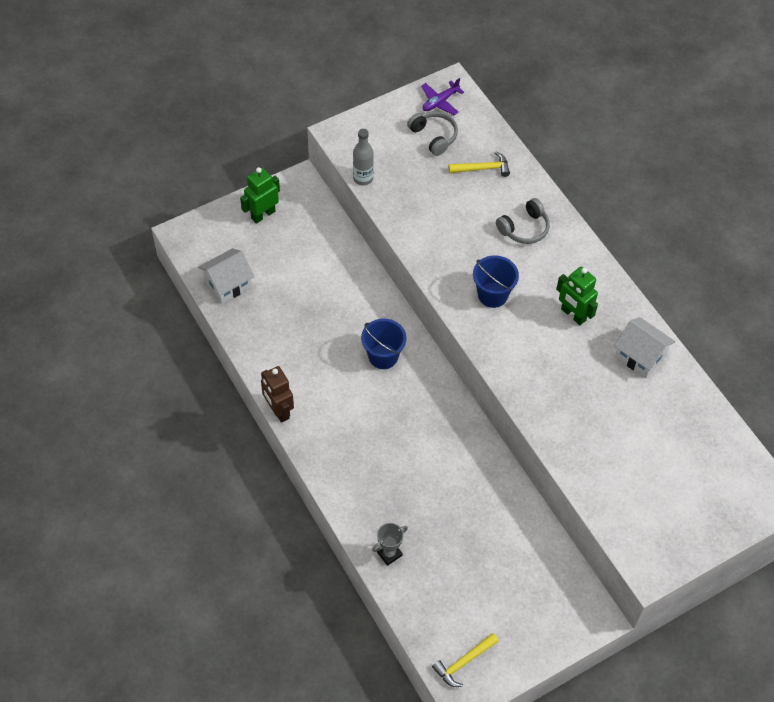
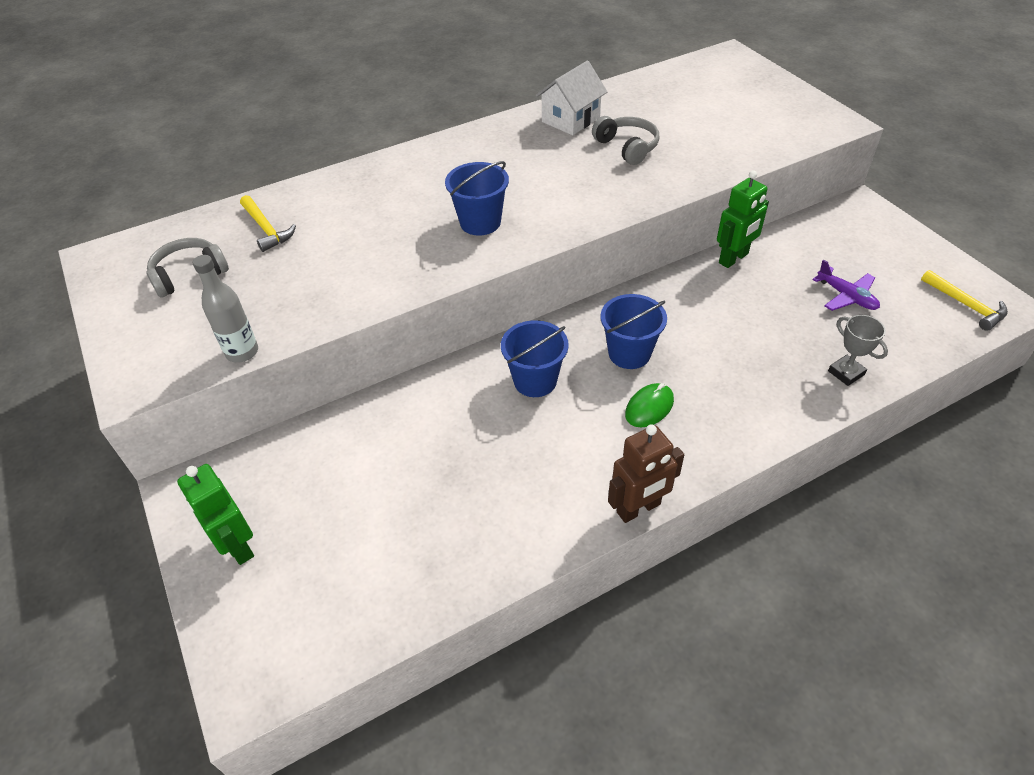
camera: 85 degrees left, 10 degrees down
(228, 284) = (380, 598): white house -> none
(358, 423) = (649, 407): none -> green mouse
(409, 415) = (629, 353): none -> blue bucket
(440, 102) = (125, 268): purple plane -> purple plane (846, 296)
(482, 168) = (266, 229): yellow hammer -> yellow hammer turned 150 degrees clockwise
(524, 228) = (377, 195): grey headphones -> grey headphones (627, 147)
(573, 315) = (514, 162): green robot -> green robot (734, 258)

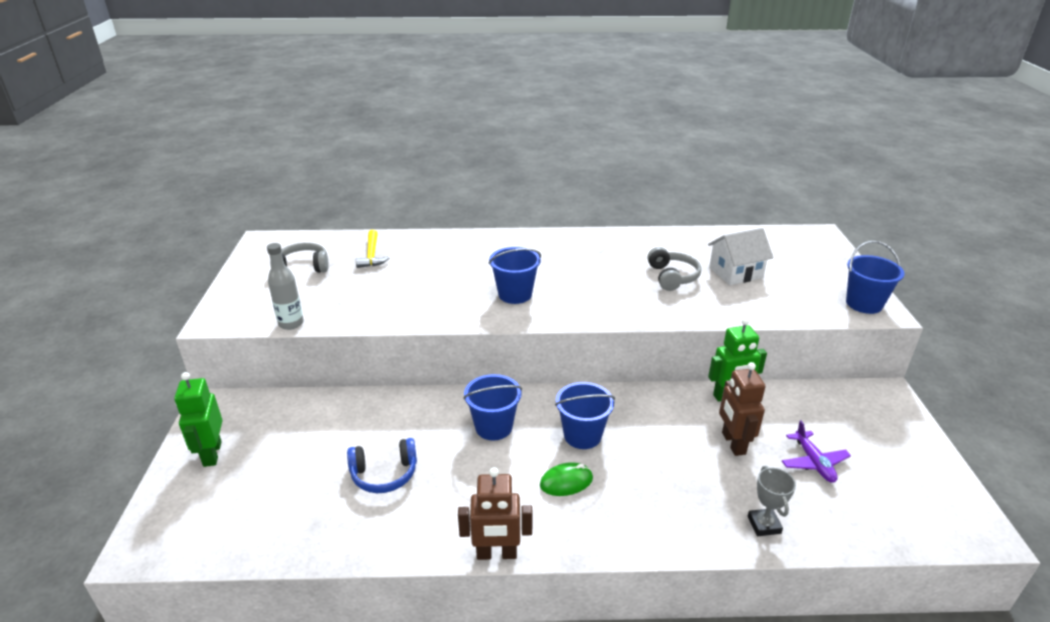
camera: 25 degrees right, 15 degrees down
(461, 480) = (384, 474): none -> blue headphones
(571, 119) = (644, 246): white house -> white house (735, 272)
(769, 305) = (733, 443): none -> brown robot
(820, 120) = (864, 304): none -> blue bucket
(965, 305) = (935, 514): yellow hammer -> none

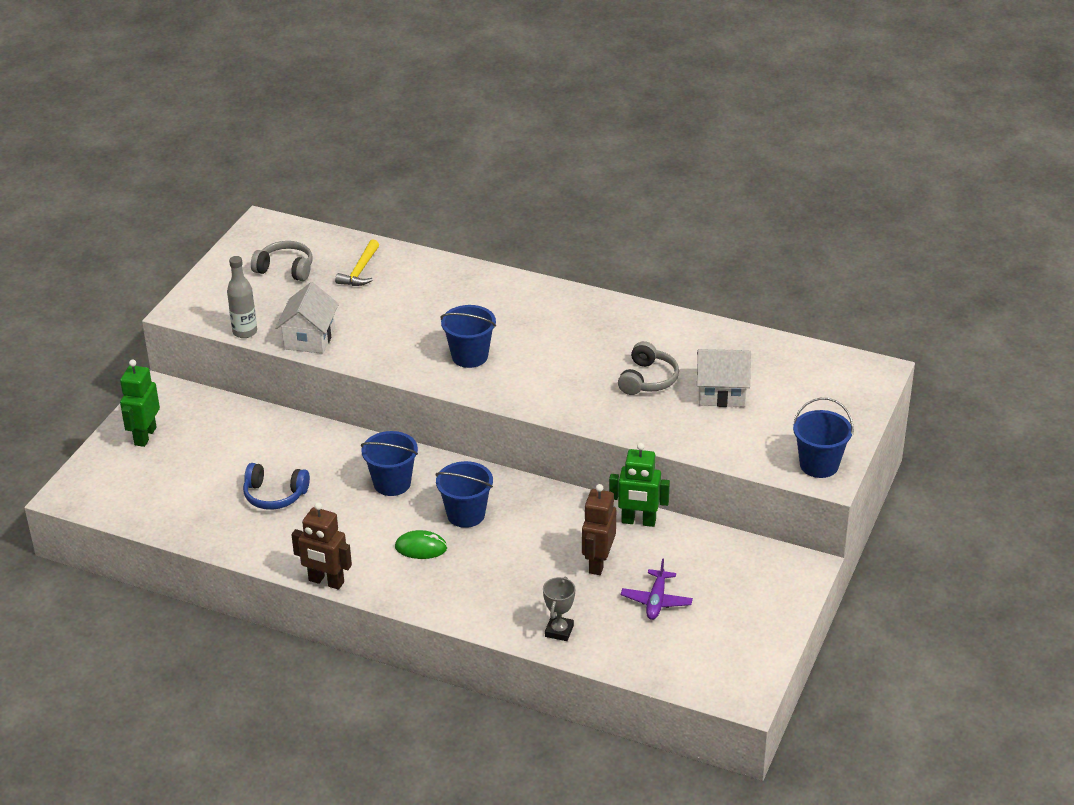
camera: 25 degrees right, 5 degrees up
(358, 314) = (309, 338): none -> white house

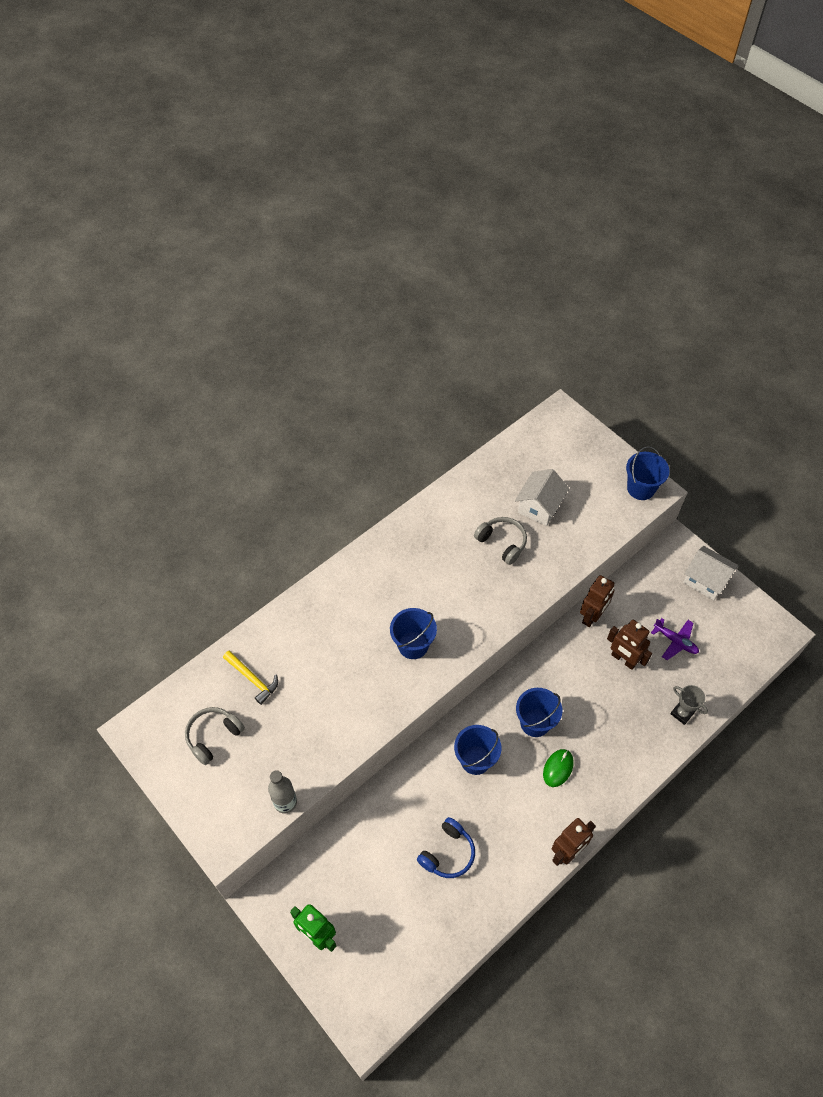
camera: 65 degrees left, 20 degrees up
(309, 338) = (323, 753): white house -> white house (705, 580)
(638, 521) = (592, 616): green robot -> brown robot

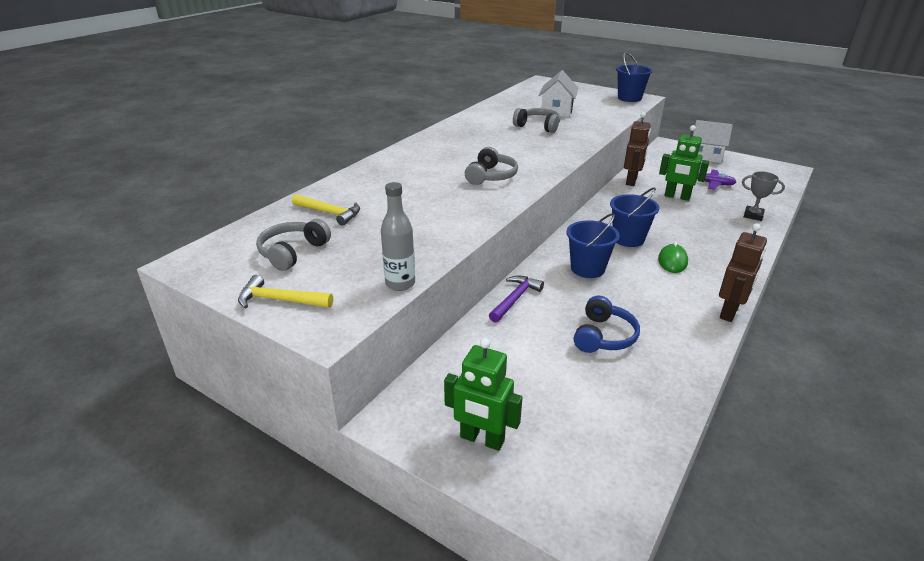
camera: 15 degrees left, 25 degrees down
(195, 801) = (280, 300): none -> yellow hammer
(395, 787) = (515, 299): none -> purple hammer
(413, 645) = (491, 176): blue bucket -> grey headphones
(623, 659) = (677, 197): brown robot -> green robot

